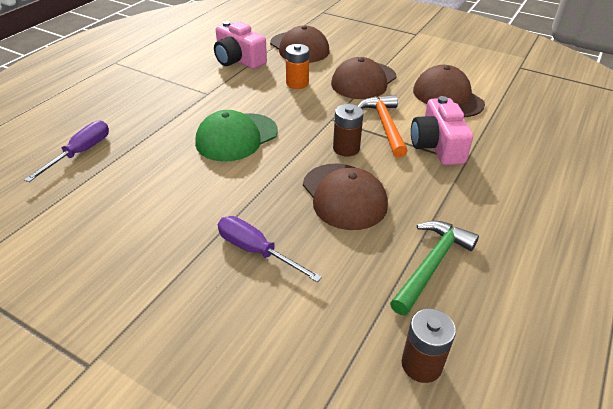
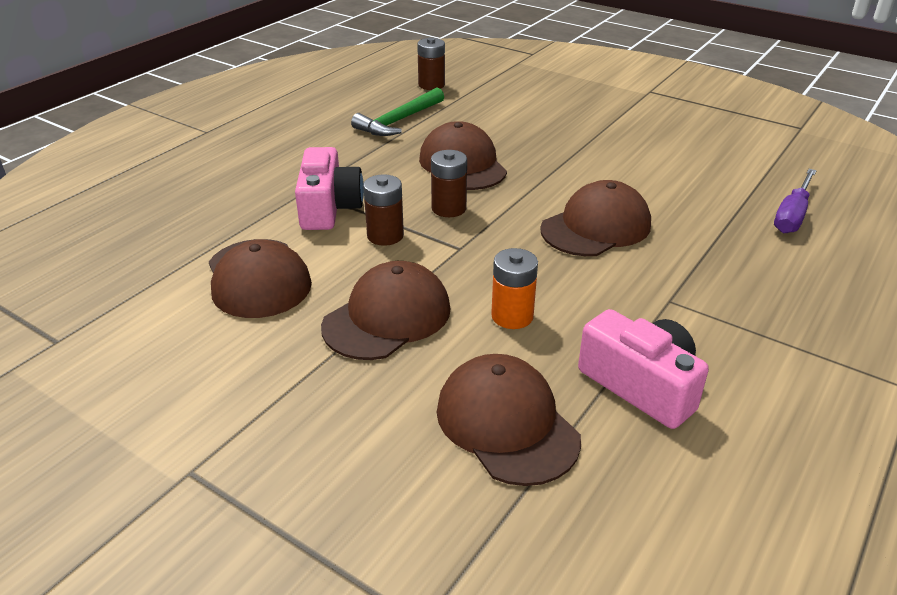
camera: 175 degrees left, 5 degrees down
(236, 137) = (596, 227): green cap -> brown cap
(256, 251) = (549, 132): purple screwdriver -> none
(385, 125) = (385, 236): orange hammer -> brown battery

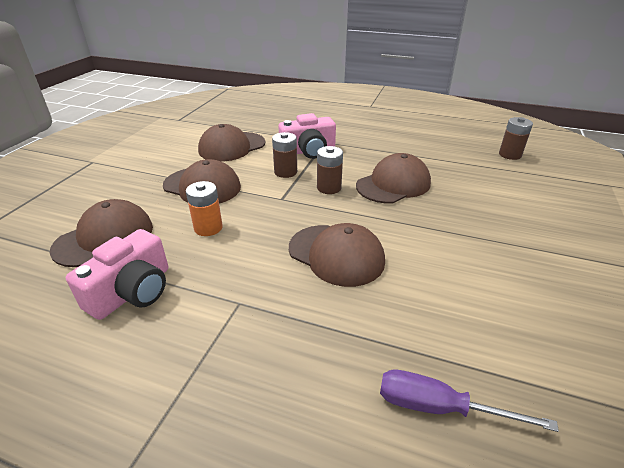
camera: 75 degrees right, 0 degrees up
(399, 121) = (437, 153): green hammer -> none

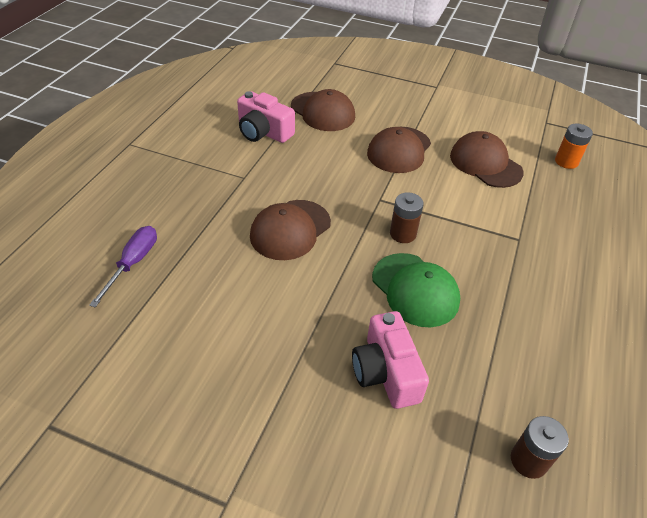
camera: 90 degrees right, 10 degrees up
(208, 228) = (333, 158): orange battery -> orange battery (566, 161)
(285, 172) = (433, 203): brown battery -> none
(308, 151) = (488, 223): pink camera -> pink camera (386, 372)
(393, 184) = (415, 289): brown cap -> green cap

